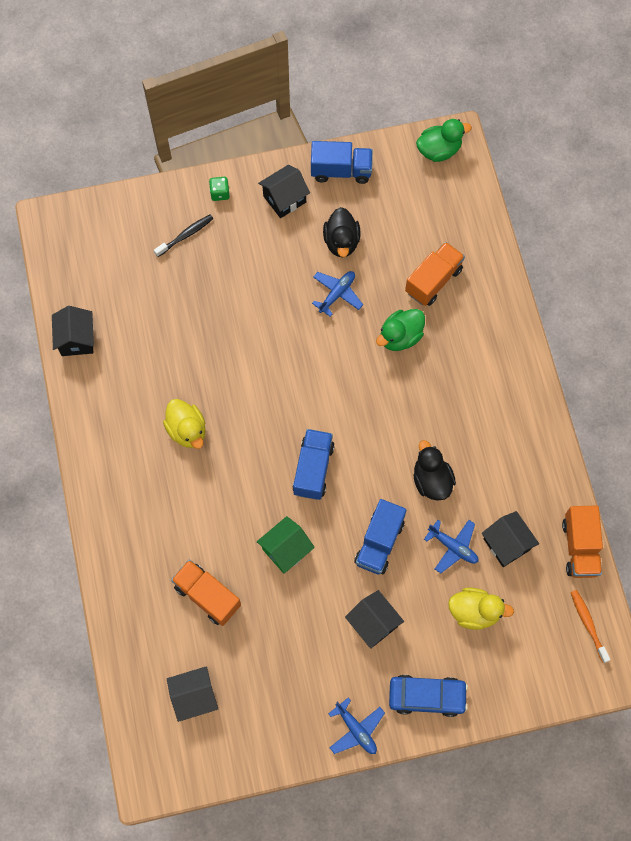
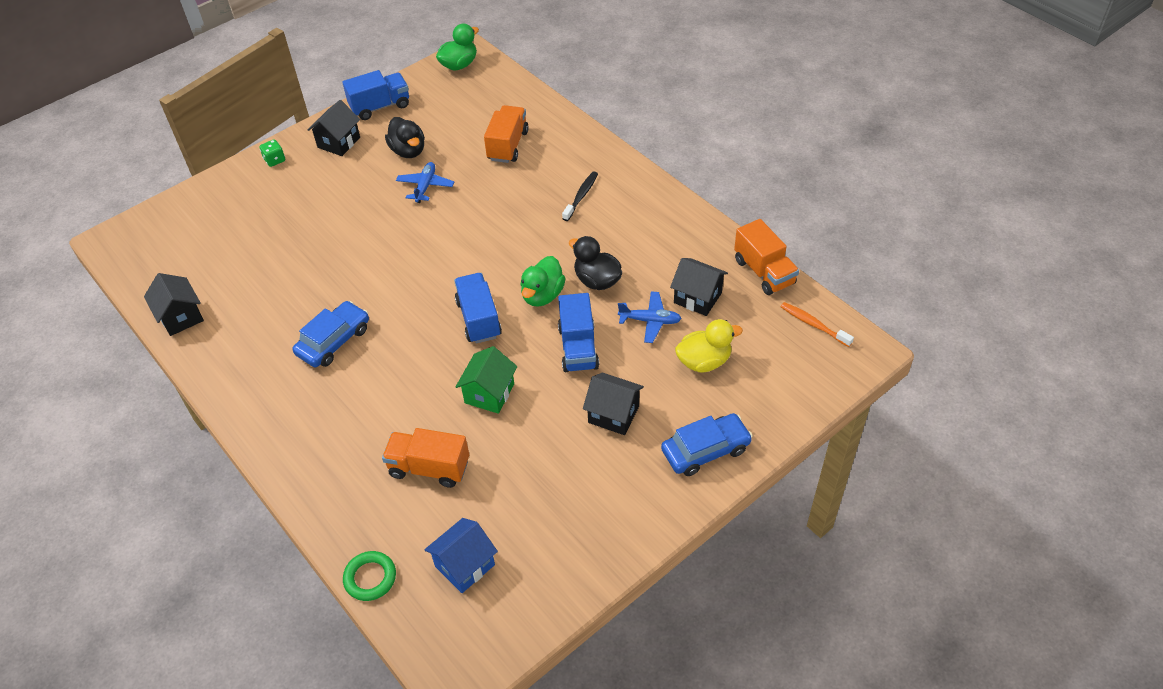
camera: 25 degrees left, 20 degrees down
(123, 669) = (370, 578): none -> green ring
(185, 235) = (256, 200): black toothbrush -> black toothbrush (581, 196)
(187, 430) = (334, 341): yellow duck -> blue car
(194, 697) = (464, 565): black house -> blue house
(356, 729) = (654, 513): blue plane -> none
(400, 337) = (502, 193): green duck -> green duck (542, 295)

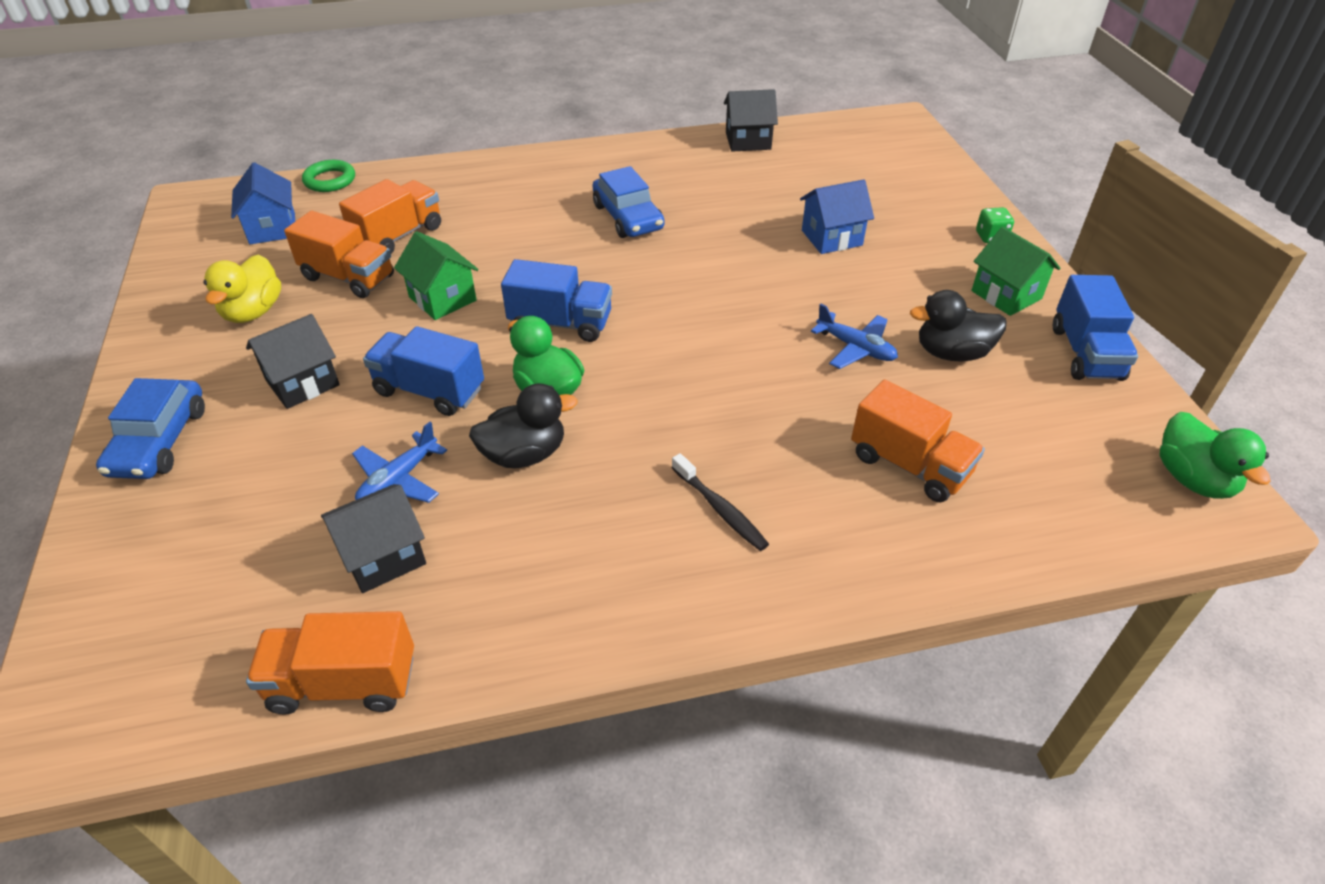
camera: 115 degrees right, 5 degrees down
(310, 228) = (831, 238): none -> blue house
(339, 142) = (1006, 295): black house -> green house
(497, 464) = (348, 277): none -> orange truck
(704, 361) = (273, 505): yellow duck -> yellow duck (253, 312)
(813, 324) = (176, 688): orange toothbrush -> none

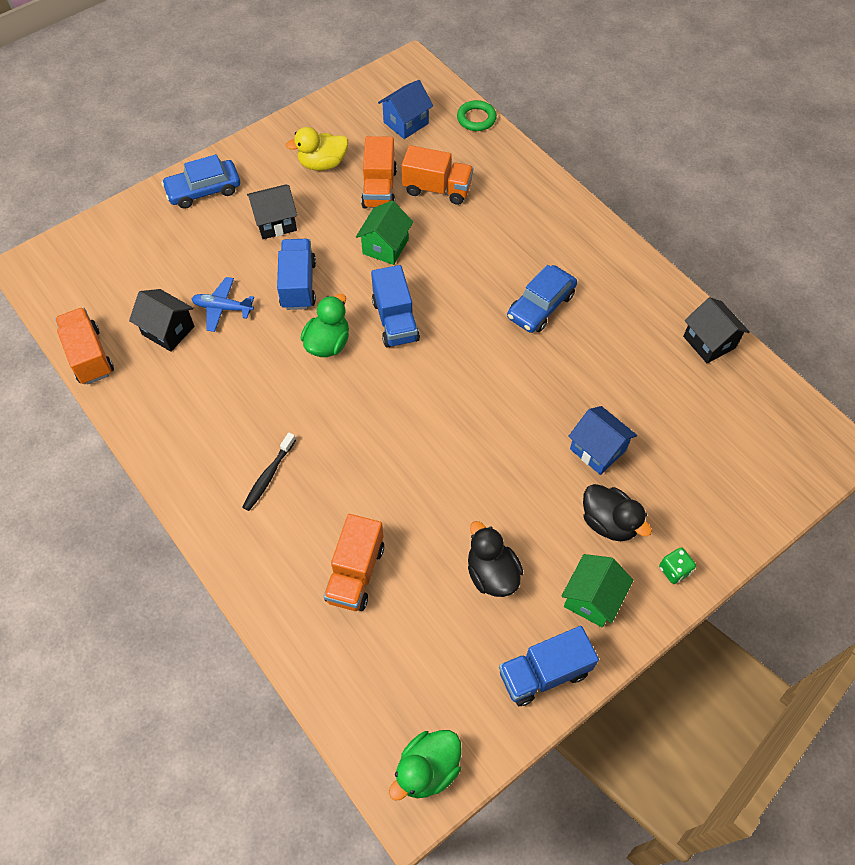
camera: 65 degrees right, 15 degrees up
(302, 383) = (275, 222): black house -> black house turned 45 degrees counterclockwise
(524, 454) = (268, 357): black duck -> black duck (609, 522)
(855, 348) = (463, 506): blue plane -> none

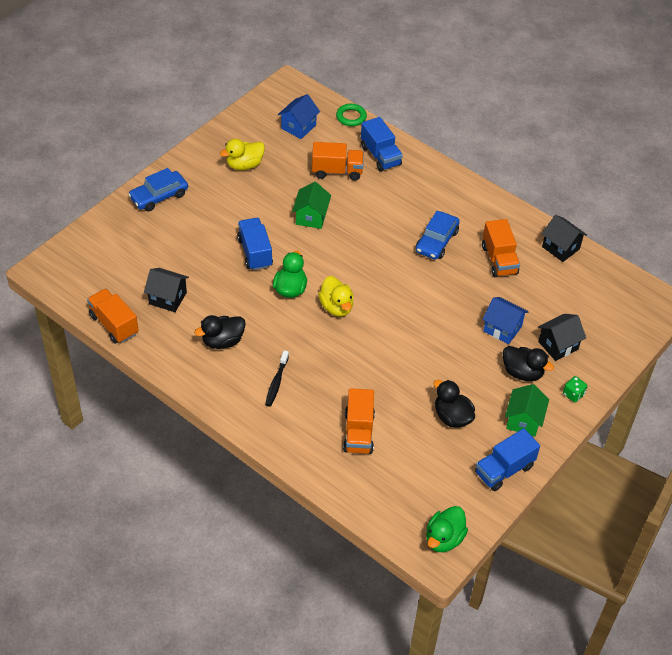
camera: 15 degrees left, 10 degrees down
(218, 403) = (223, 341): none -> black duck
(223, 308) = (203, 277): blue plane -> none
(275, 222) = (222, 212): black house -> black house (558, 345)
(379, 188) = (293, 177): orange truck -> orange truck (499, 260)
(380, 379) = (336, 307): none -> yellow duck
(395, 321) = (335, 266): blue truck -> blue truck (380, 156)

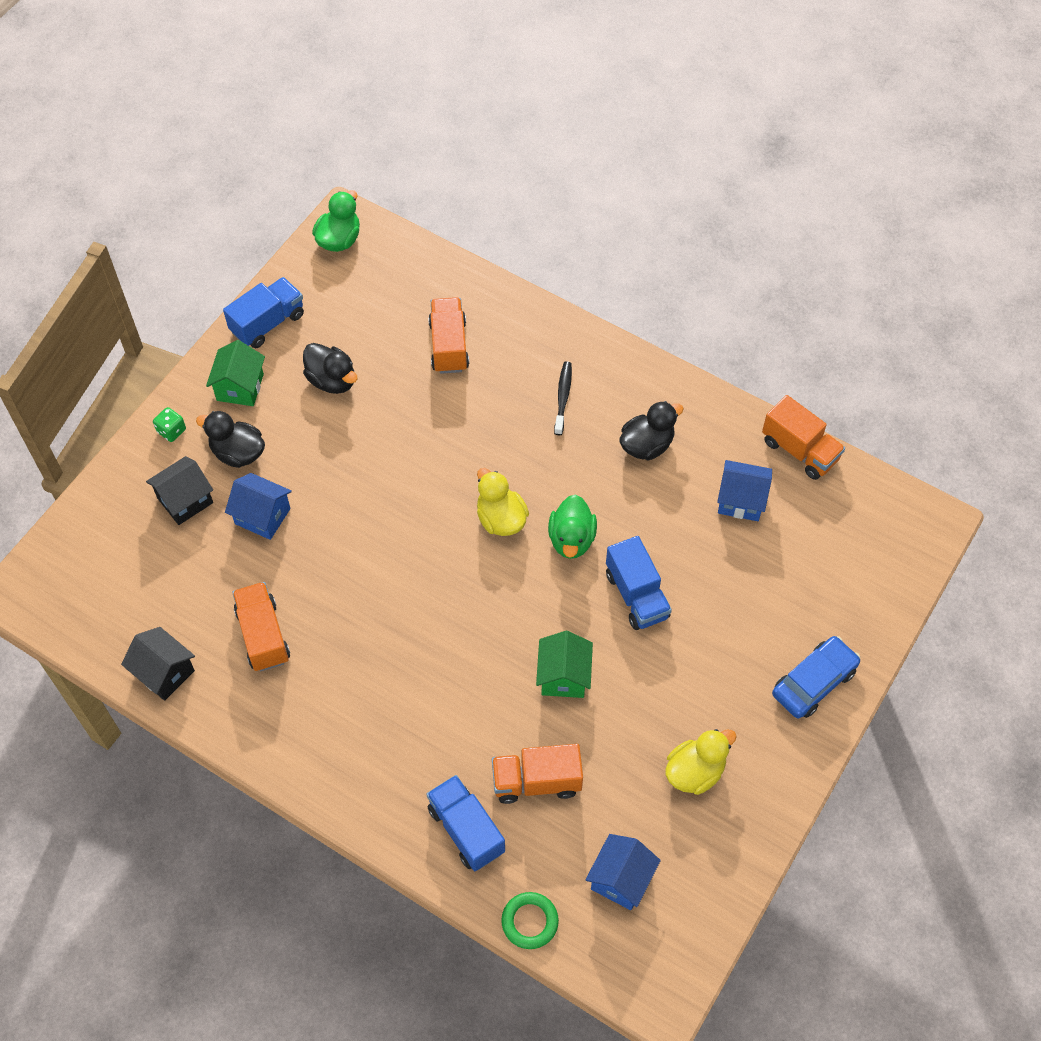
camera: 175 degrees right, 10 degrees up
(168, 298) = (741, 500): black house -> blue house
(436, 241) = (361, 657): blue car -> none

